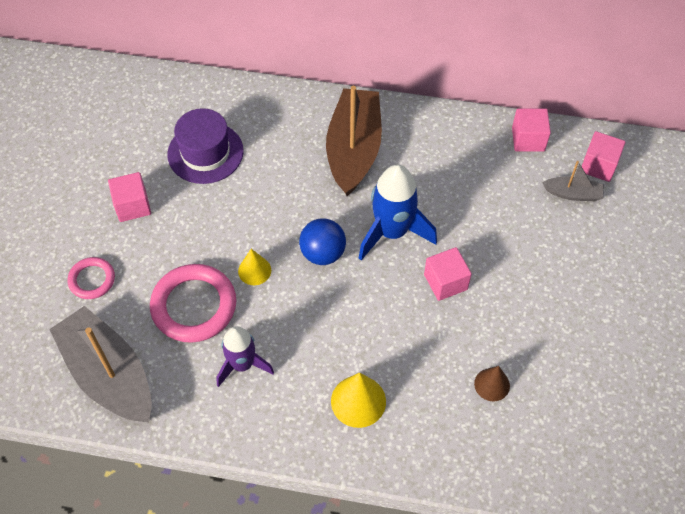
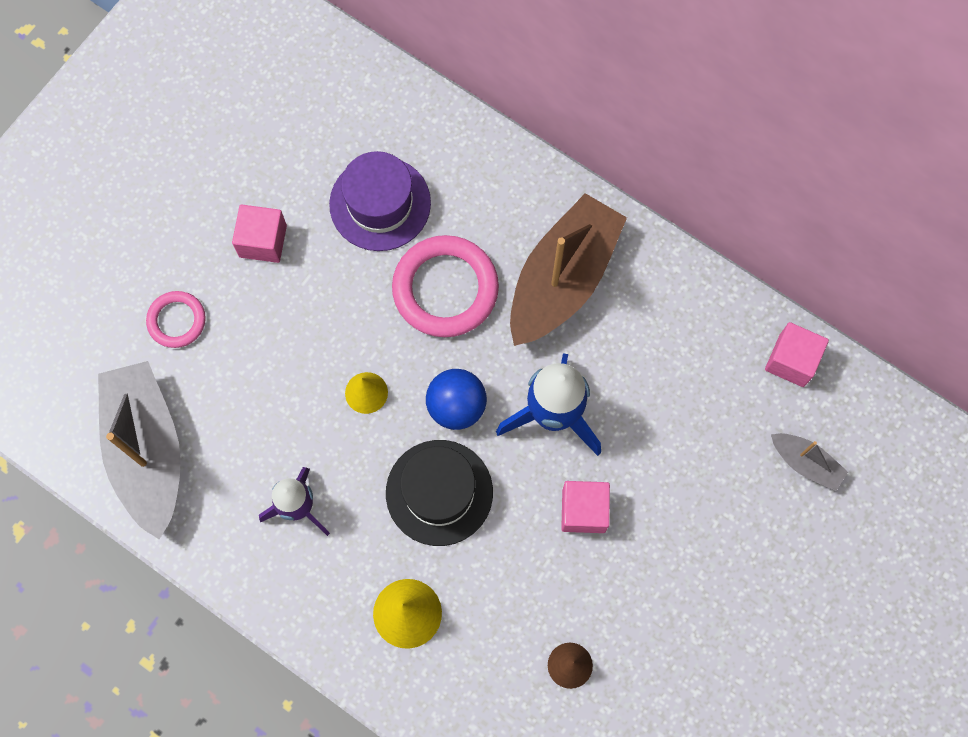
camera: 25 degrees right, 15 degrees up
(194, 306) = (277, 407): pink ring -> pink ring (445, 289)
(339, 312) = (439, 492): none -> black hat
(598, 166) = (861, 438): pink cube -> none

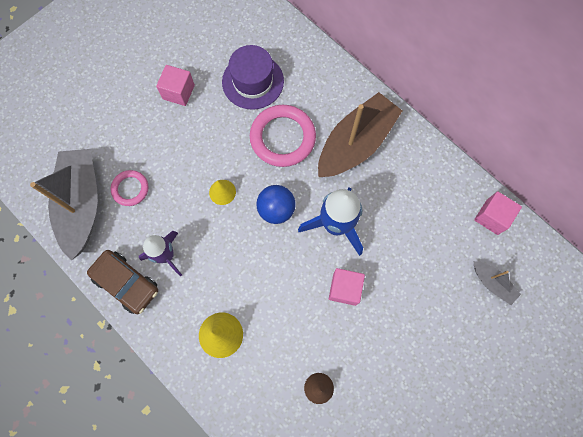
camera: 10 degrees right, 0 degrees up
(177, 321) = (117, 130): pink ring -> pink ring (130, 189)
(246, 561) = (126, 283): none -> brown car
(439, 492) = (255, 261): black hat -> none

